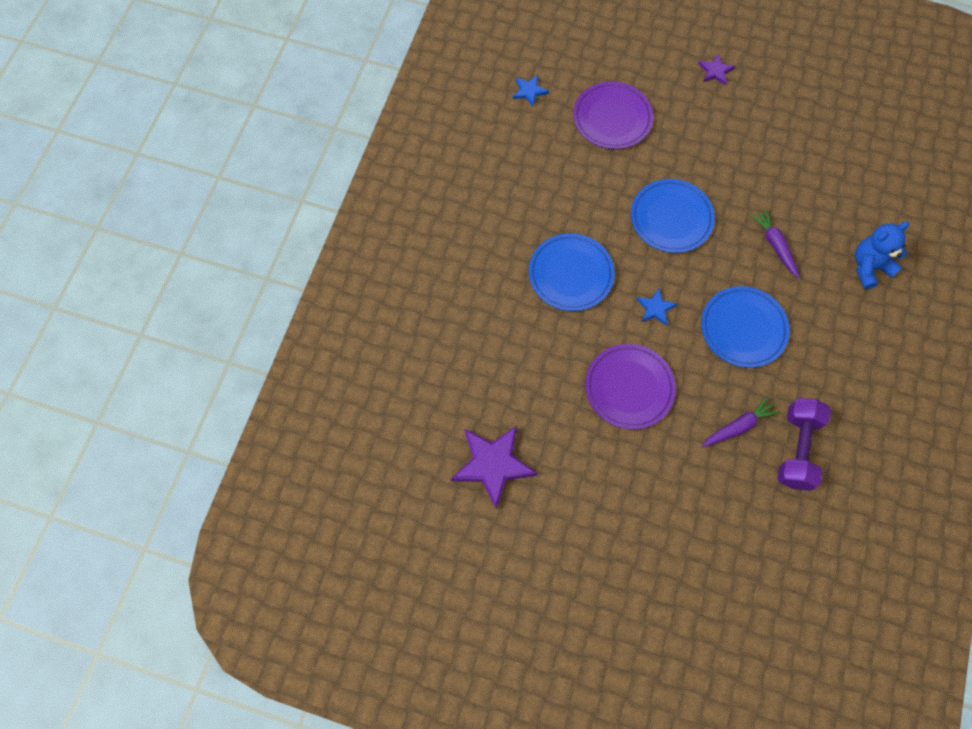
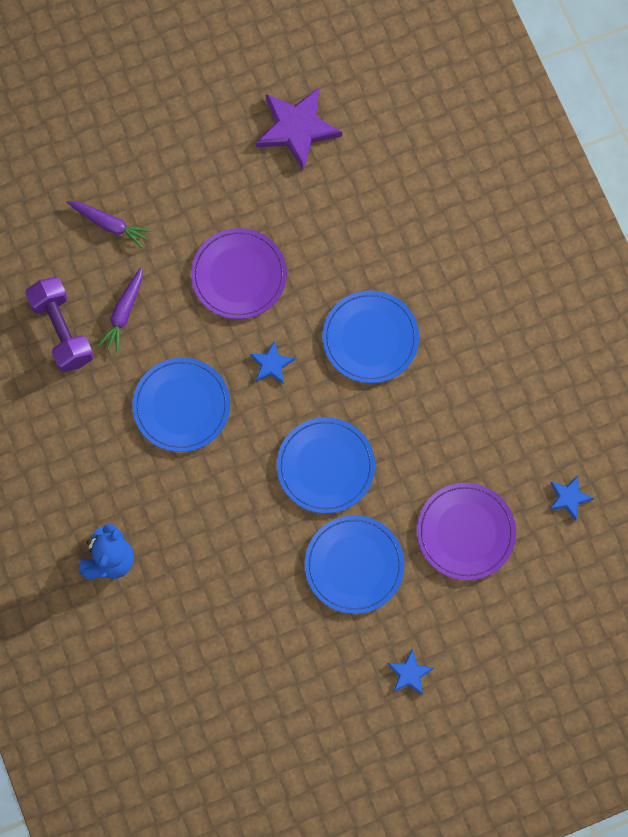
camera: 140 degrees right, 5 degrees up
(701, 149) = (354, 565): none -> blue plate
(715, 71) = (409, 673): purple star -> blue star
(775, 245) = (211, 513): purple carrot -> purple carrot (110, 225)

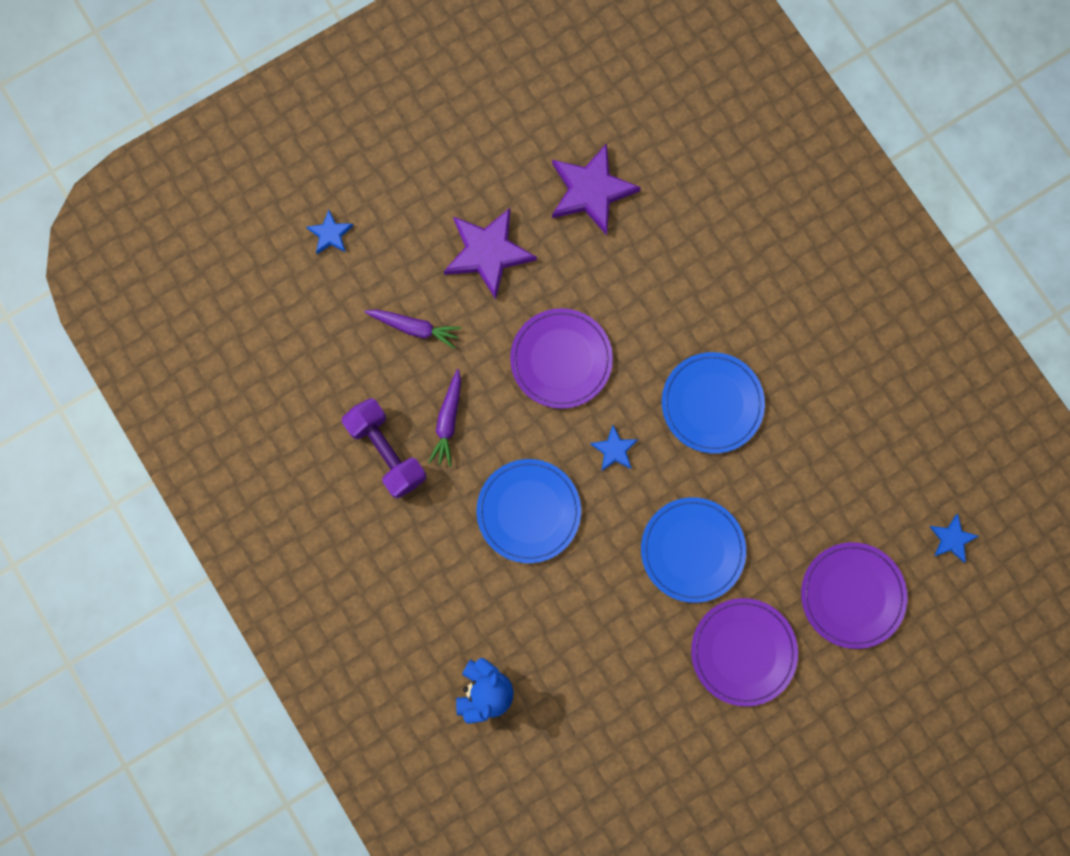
camera: 10 degrees left, 5 degrees up
(190, 168) = (488, 253): none -> purple star
(354, 565) = (743, 652): blue plate -> purple plate
(409, 673) = (824, 758): blue star -> blue star (330, 234)

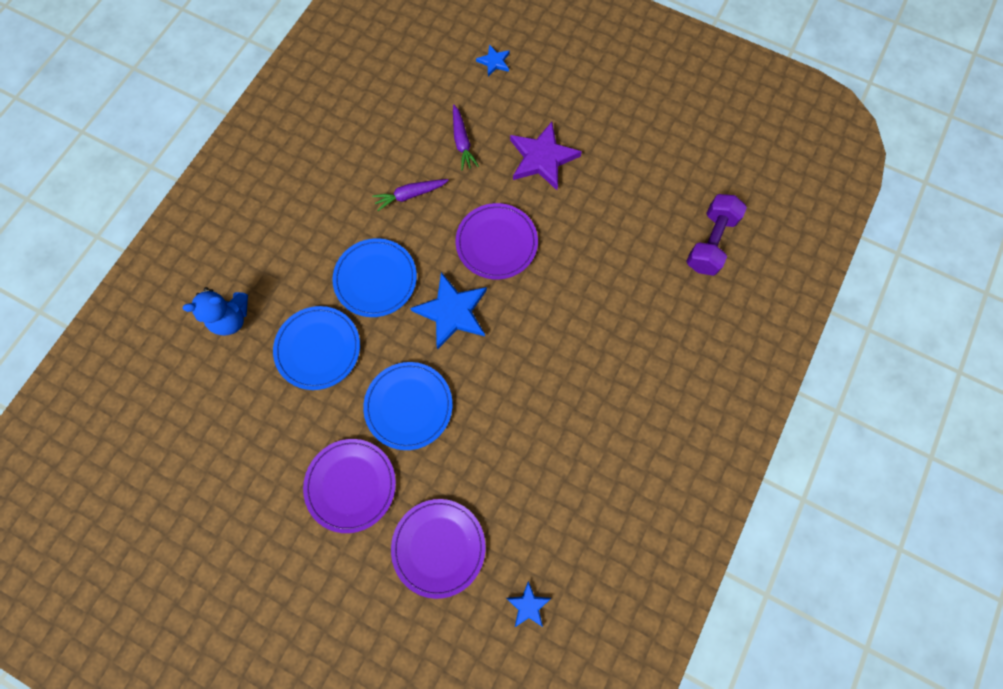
camera: 60 degrees right, 5 degrees down
(386, 452) = (367, 169): purple dumbbell -> purple dumbbell (710, 242)
(591, 191) = (629, 198): purple star -> none
(614, 450) = (452, 312): blue star -> blue star, size x1.99
(712, 403) = (526, 361): blue plate -> blue plate (318, 348)

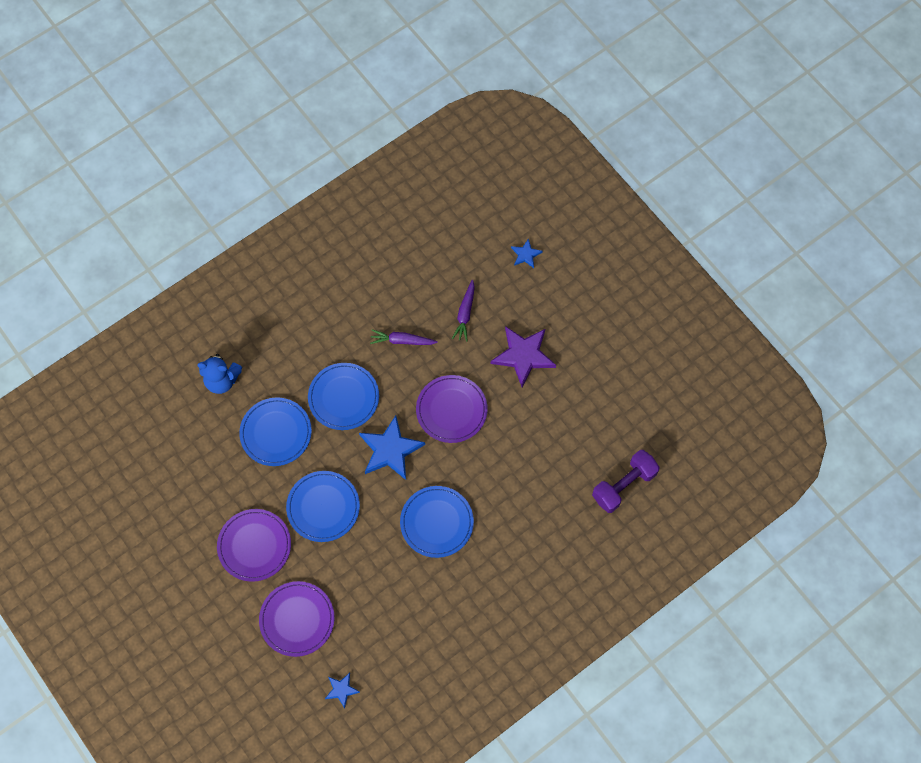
camera: 25 degrees right, 5 degrees down
(540, 366) = (436, 522): none -> blue plate

